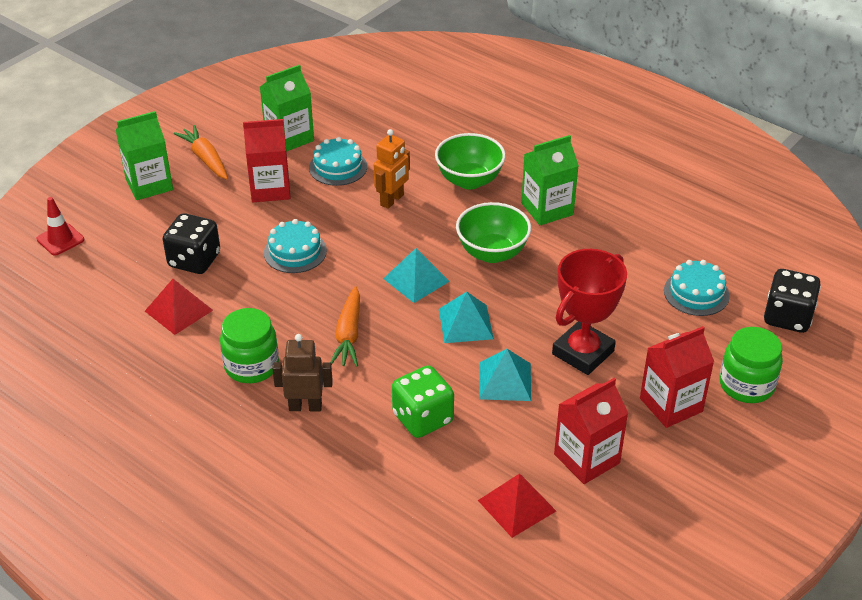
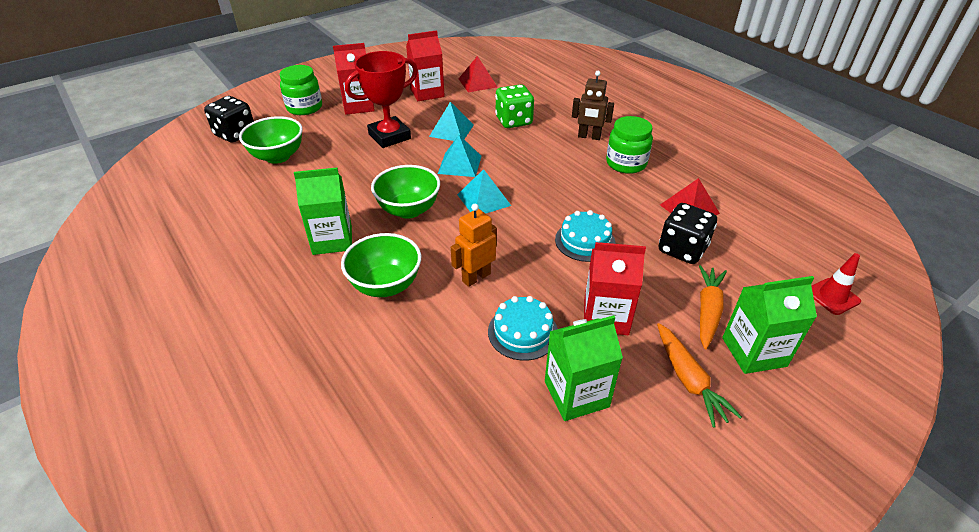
camera: 165 degrees left, 0 degrees up
(348, 335) = (550, 171): orange carrot -> orange carrot (707, 311)
(696, 293) = (278, 156): turquoise cake -> green bowl

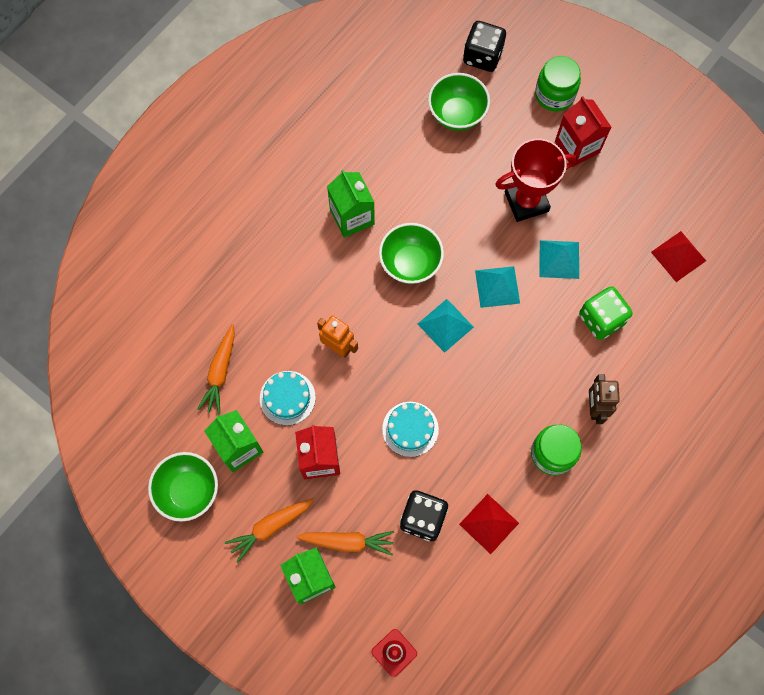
camera: 75 degrees right, 30 degrees up
(385, 285) = (310, 280): green bowl -> green bowl (189, 491)
(389, 136) = (526, 202): red trophy -> red trophy turned 60 degrees counterclockwise
(427, 93) = (632, 207): red carton -> none
(466, 395) = (220, 372): none -> orange carrot

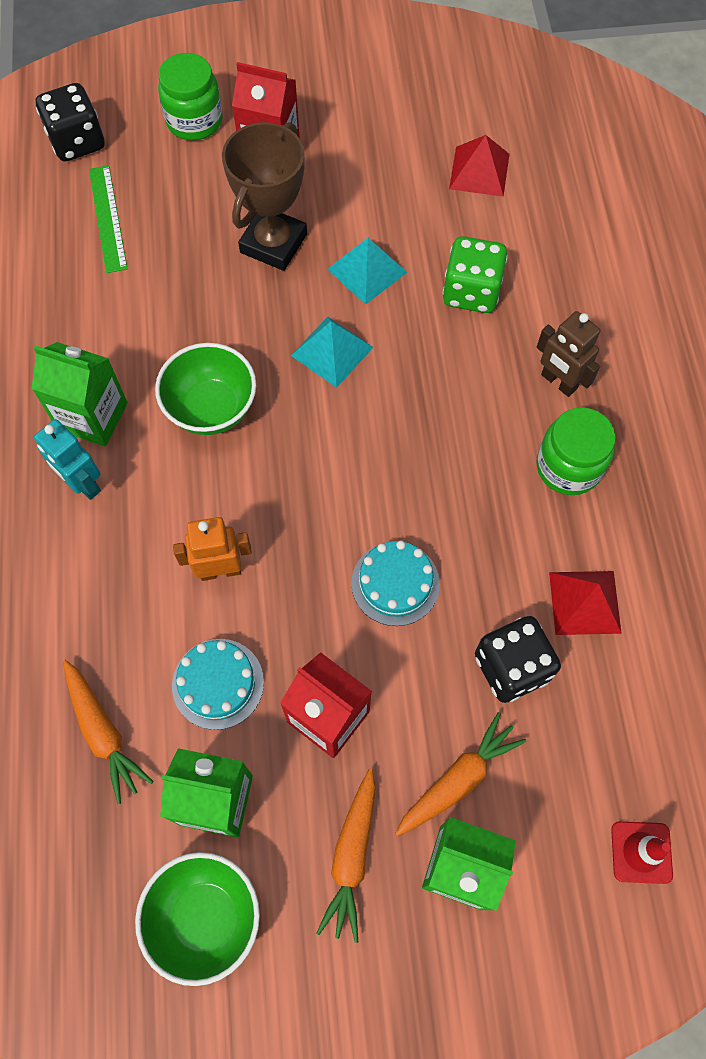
camera: 45 degrees left, 5 degrees down
(317, 247) = (83, 484): none -> turquoise robot
(445, 325) = (318, 439): turquoise pyramid -> none
(457, 114) = (107, 218): green bowl -> green ruler
(526, 202) = (273, 243): red trophy -> brown trophy

